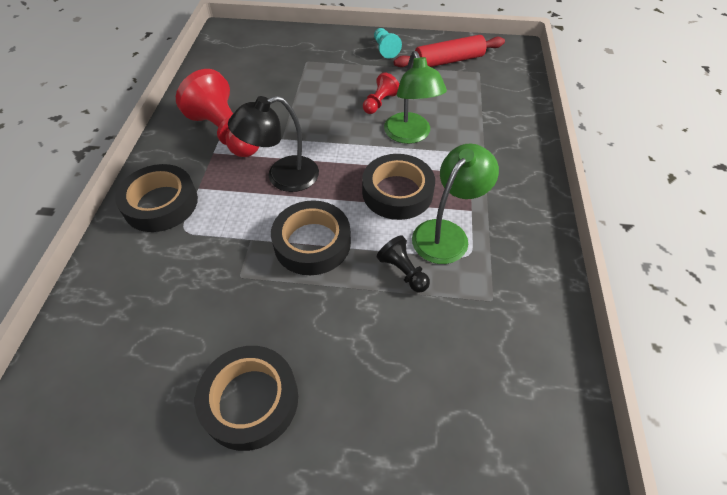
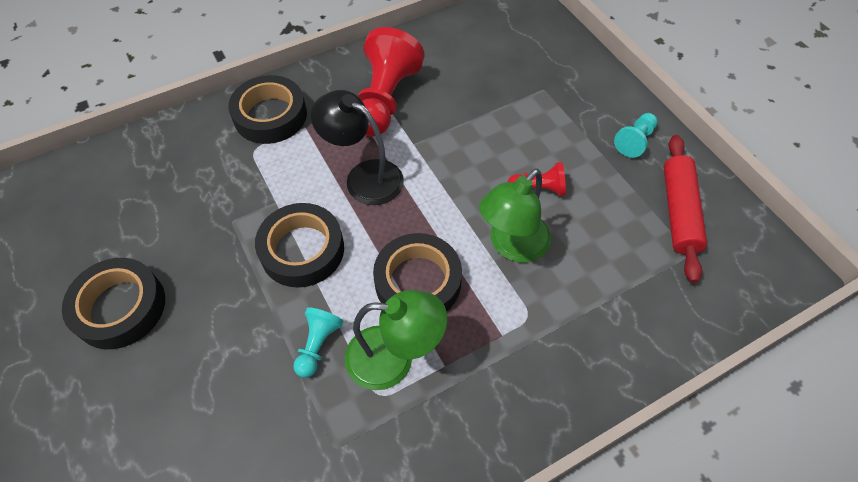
camera: 55 degrees right, 5 degrees up
(403, 271) = (318, 345): black pawn -> turquoise pawn
(448, 61) = (679, 212): red rolling pin -> red rolling pin turned 60 degrees clockwise

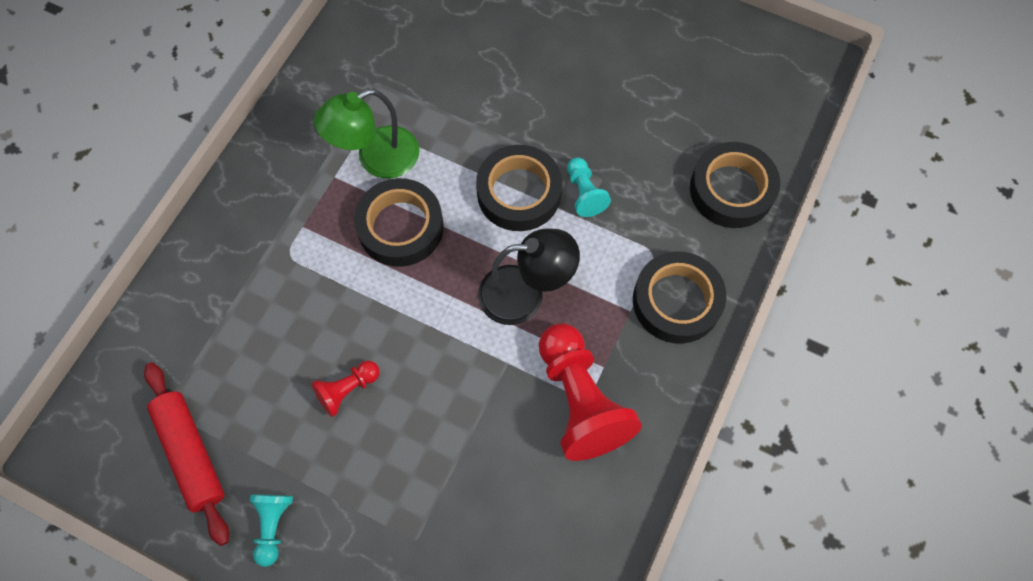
camera: 145 degrees right, 10 degrees up
(120, 307) = (613, 68): black tape -> black tape (731, 190)
(318, 345) = (442, 133): turquoise pawn -> turquoise pawn (584, 193)
(512, 246) = (339, 311): green lamp -> none

